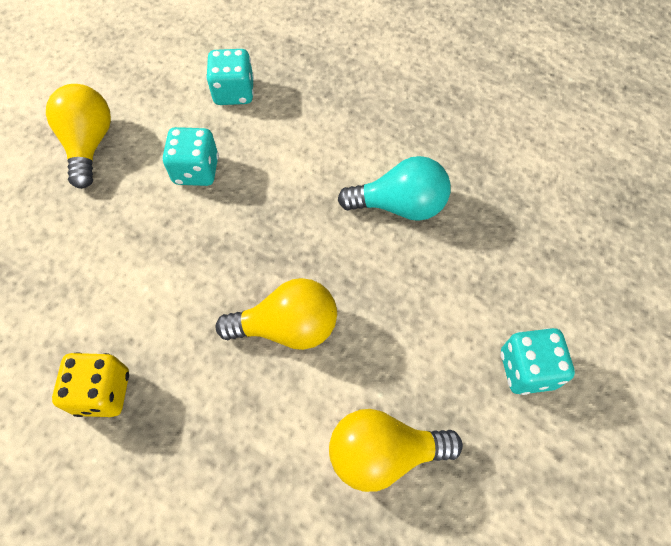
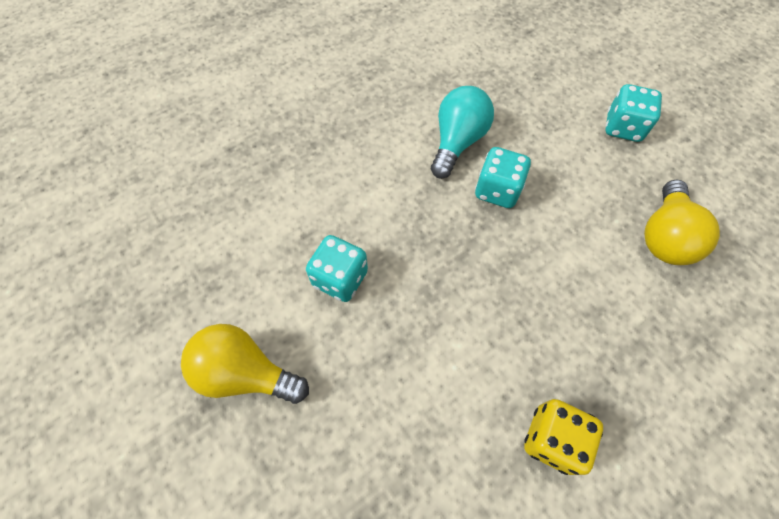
camera: 65 degrees left, 0 degrees up
(234, 93) = (264, 215): turquoise dice -> turquoise dice (497, 190)
(287, 327) = (539, 261): yellow light bulb -> none

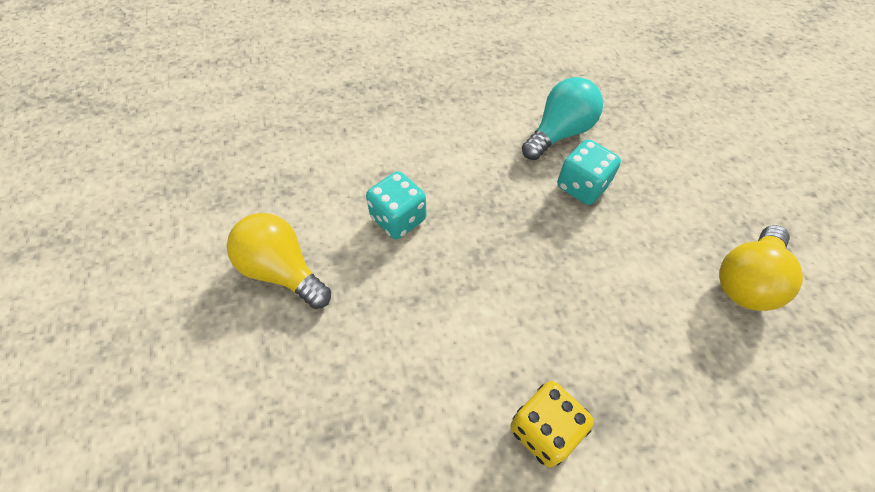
camera: 20 degrees right, 5 degrees down
(623, 128) = (742, 164): turquoise dice -> none

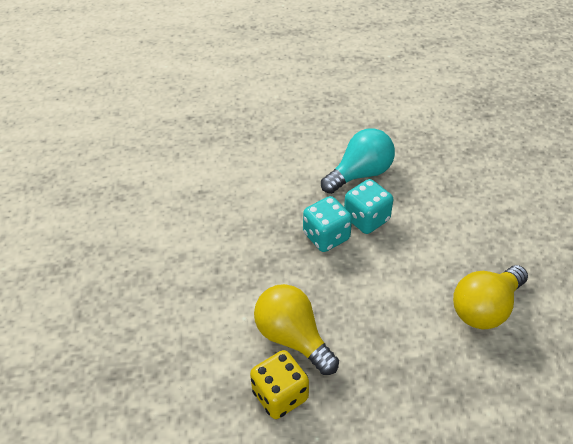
camera: 10 degrees right, 10 degrees down
(283, 270) = (104, 256): yellow light bulb -> yellow light bulb (293, 337)
(398, 219) = (205, 228): turquoise dice -> turquoise dice (326, 236)

